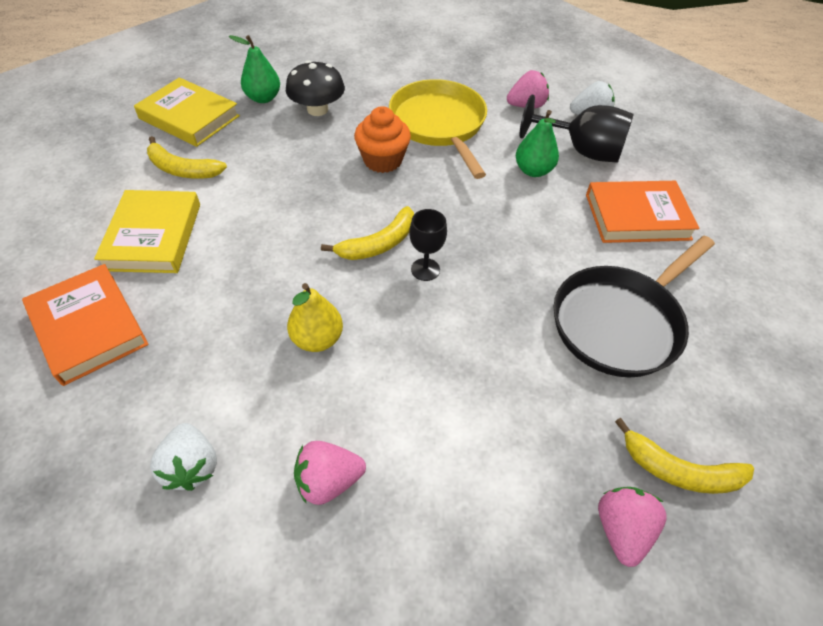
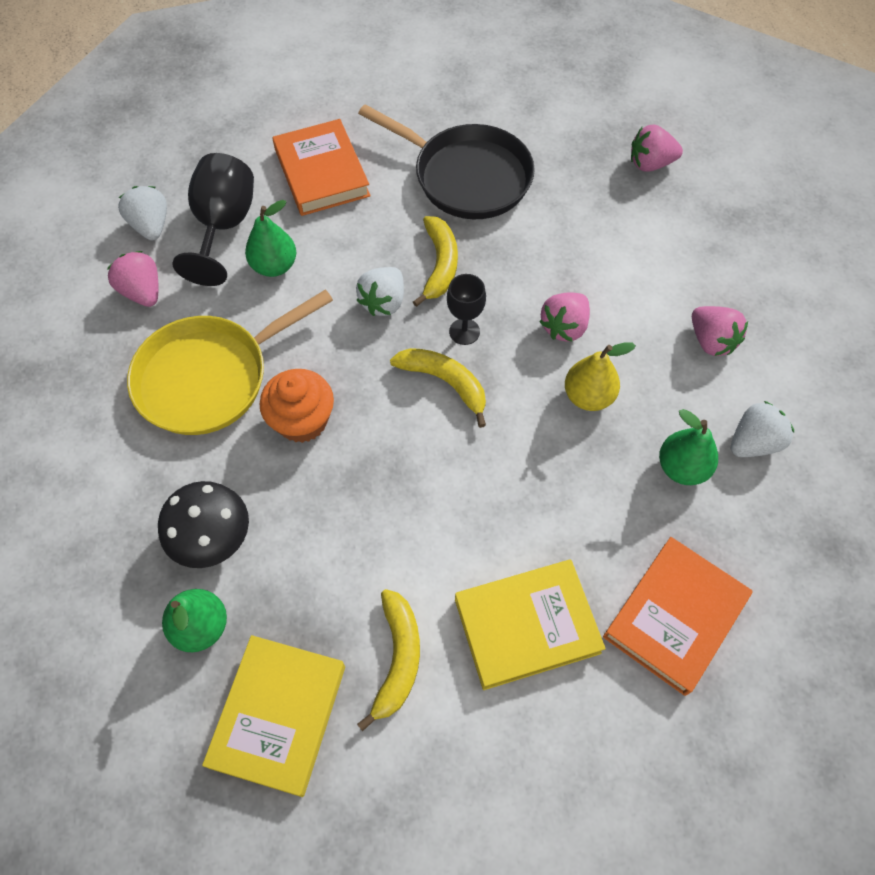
camera: 105 degrees left, 10 degrees up
(205, 387) = (682, 468): none -> green pear
(401, 346) = (564, 327): none -> pink strawberry
(475, 225) = (383, 302): none -> white strawberry
(679, 470) = (589, 136): yellow banana -> yellow banana (439, 265)

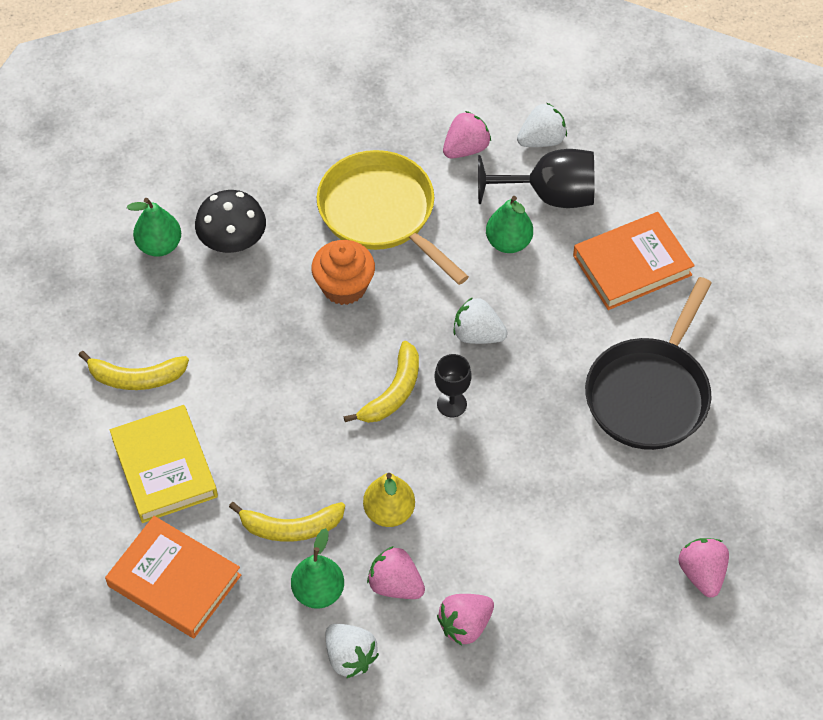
camera: 85 degrees right, 5 degrees down
(278, 715) = (93, 305): yellow book -> none
(439, 265) = (529, 378): yellow banana -> yellow banana (291, 527)
(564, 327) = (467, 490): pink strawberry -> pink strawberry (395, 585)

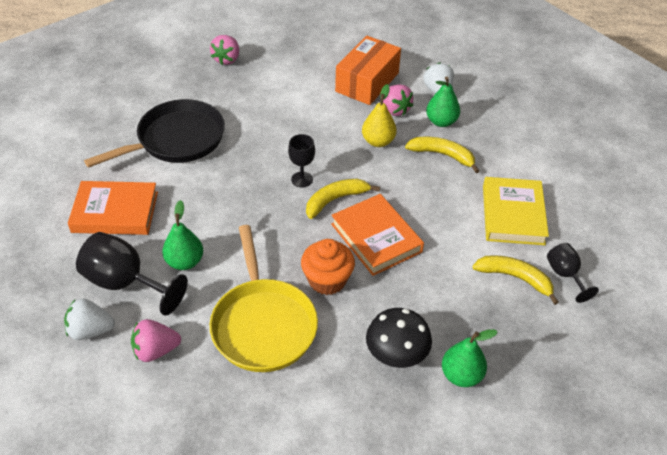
camera: 155 degrees left, 10 degrees down
(79, 407) = (565, 275): none -> black goblet
(174, 580) = (526, 155): orange book -> orange book (376, 238)
(465, 625) = (367, 82): pink strawberry -> orange box
(477, 335) = (255, 211): white strawberry -> none

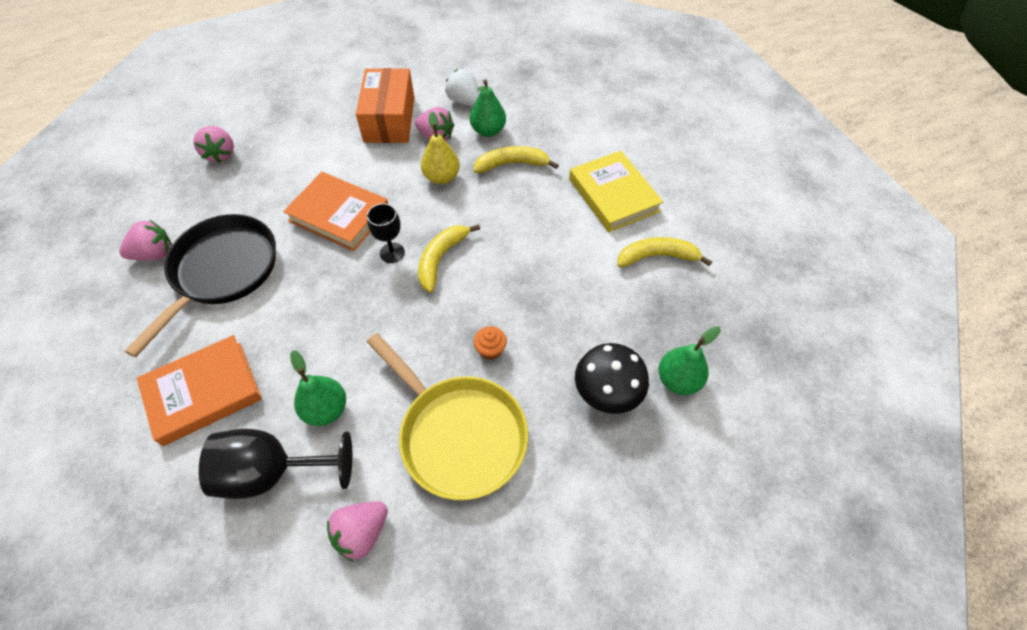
camera: 30 degrees left, 10 degrees up
(90, 330) = (268, 554): white strawberry -> none
(141, 109) = (154, 254): none -> pink strawberry
(327, 280) = (490, 349): orange cupcake -> orange cupcake, size x0.54
(376, 238) = (507, 279): orange book -> orange book (339, 215)
(565, 275) = (695, 232): black goblet -> none

